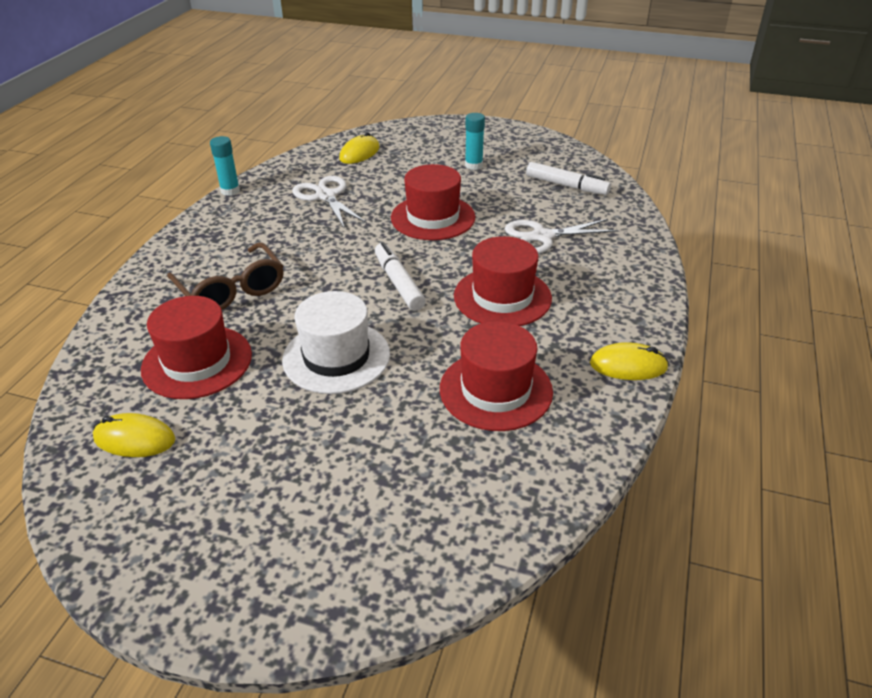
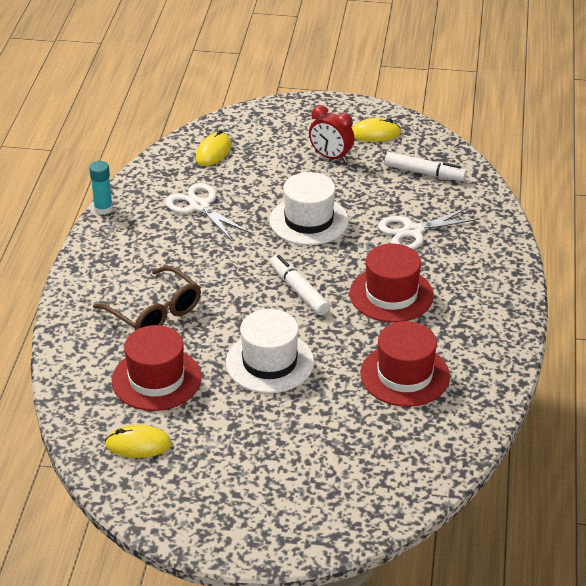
camera: 10 degrees left, 0 degrees up
(433, 217) = (309, 220): red hat -> white hat
(473, 165) = (331, 157): turquoise glue stick -> red clock
(628, 365) = (503, 344): yellow mouse -> yellow mouse (375, 133)

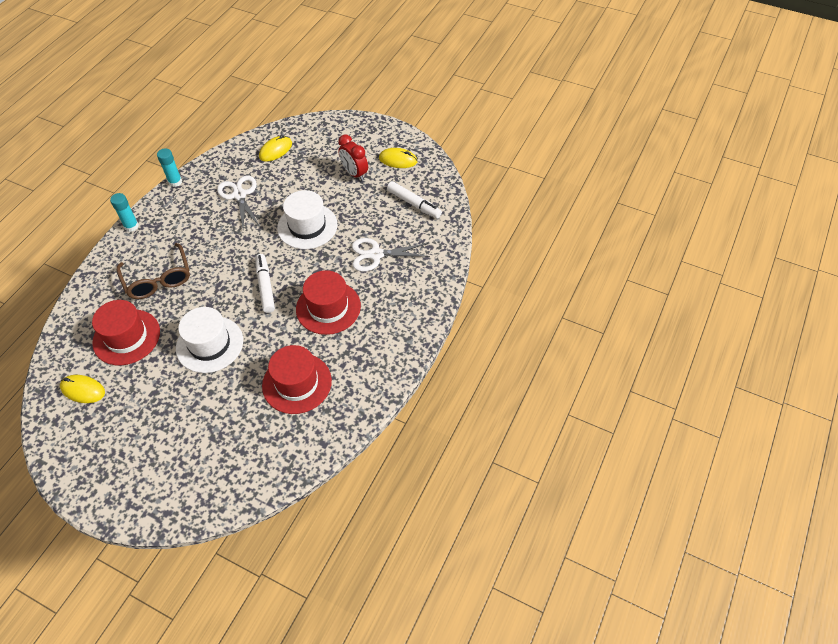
camera: 20 degrees right, 15 degrees up
(78, 266) = (131, 226): none -> turquoise glue stick

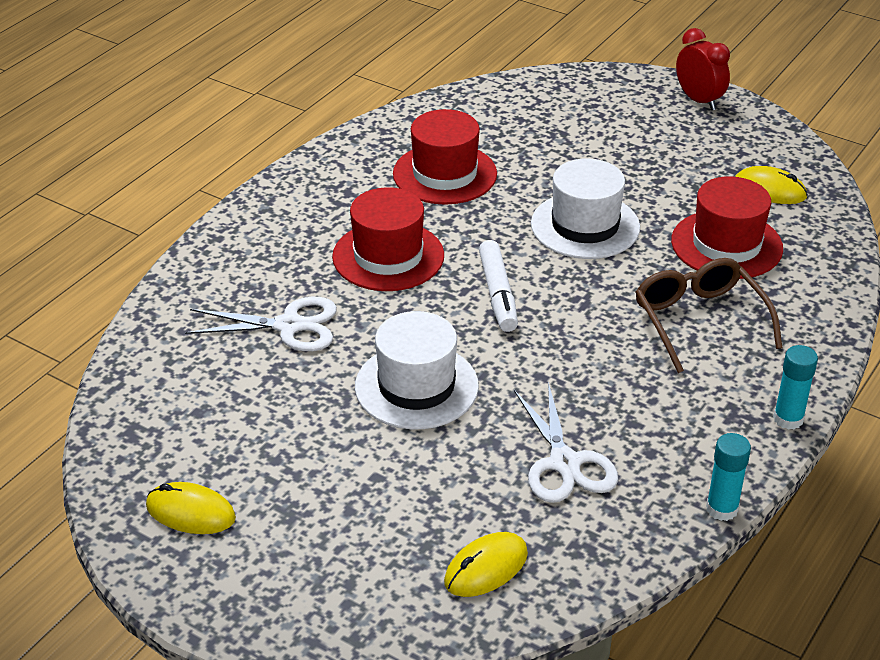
camera: 175 degrees left, 15 degrees down
(354, 173) = (299, 489): red clock -> red clock (699, 100)
(414, 204) = (187, 410): white marker -> none

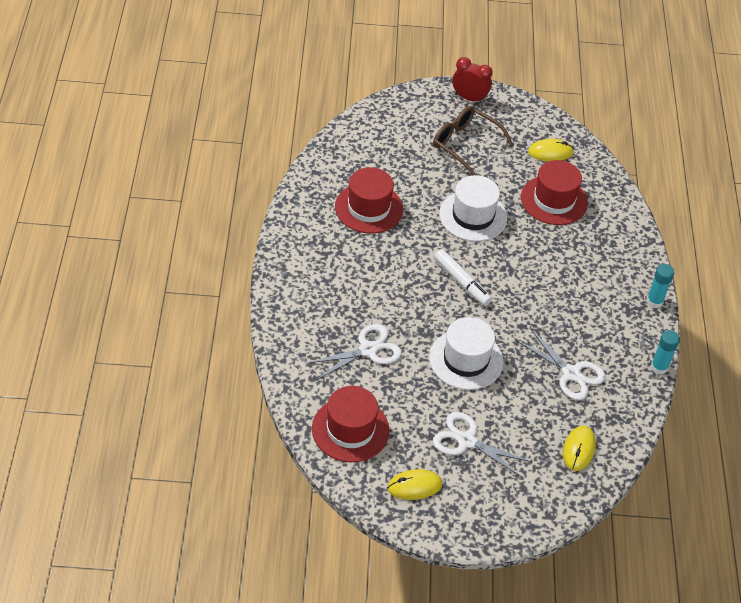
camera: 35 degrees left, 10 degrees up
(322, 486) = (467, 441): none -> white scissors
(388, 256) = (383, 280): red hat -> red hat (350, 429)
(699, 321) = (574, 257): brown glasses -> brown glasses (465, 144)

